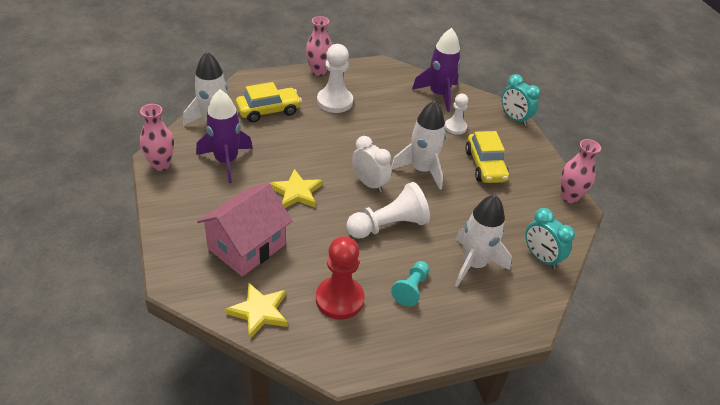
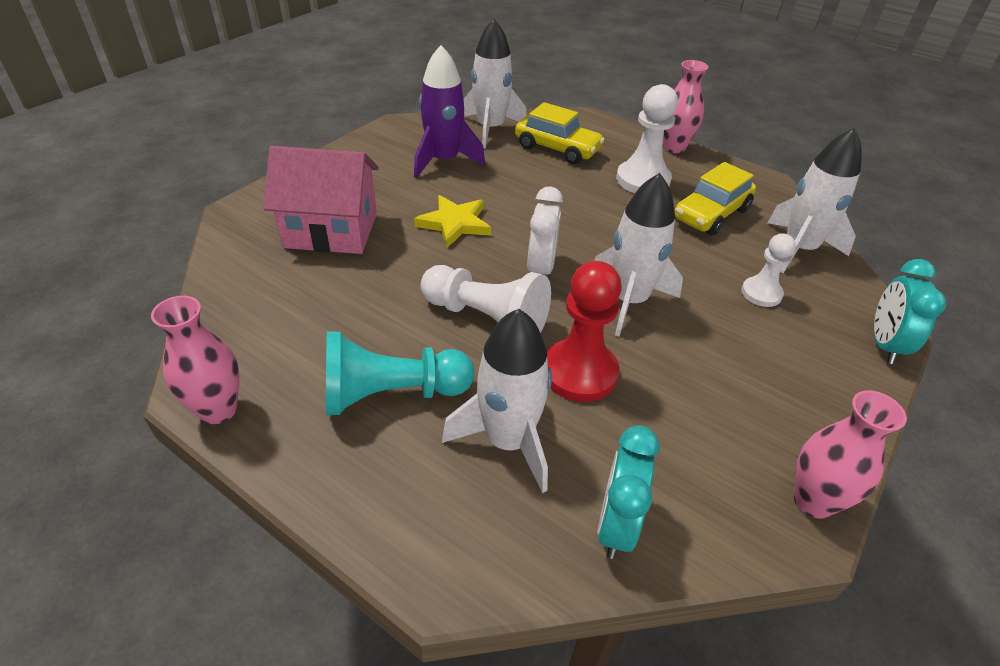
camera: 55 degrees right, 0 degrees up
(161, 164) = (391, 131): pink vase -> pink vase (218, 410)
(259, 312) = (239, 284): yellow star -> none
(339, 299) = (313, 336): red pawn -> red pawn (579, 372)
(411, 289) = (391, 394): turquoise pawn -> turquoise pawn, size x1.66
(438, 94) = (799, 249): purple rocket -> white rocket
(485, 166) = (730, 359): yellow car -> yellow car (711, 214)

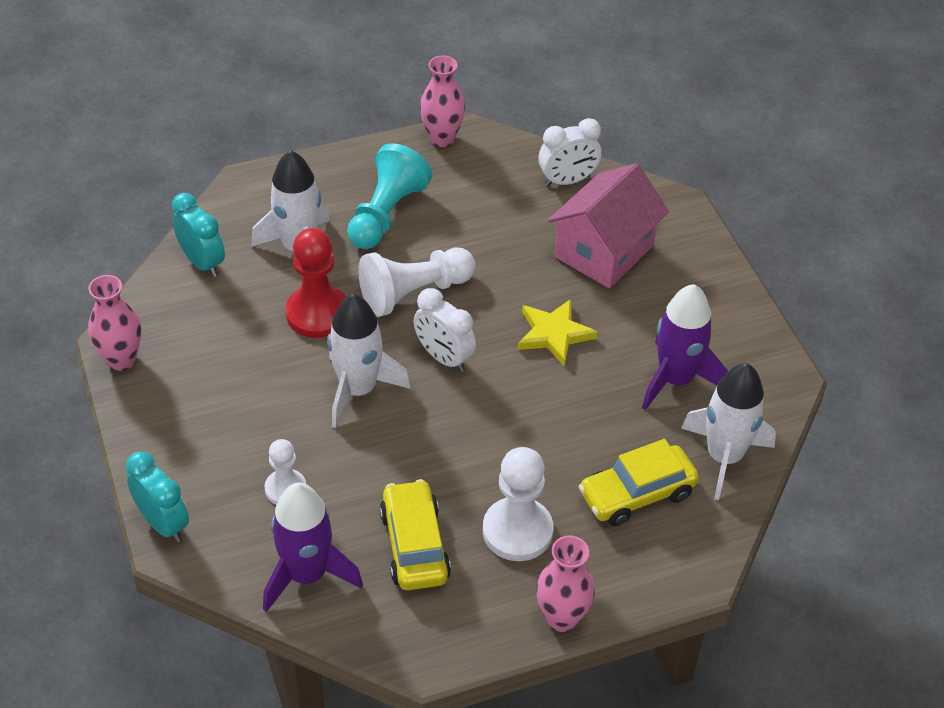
camera: 125 degrees right, 5 degrees up
(241, 283) = (567, 181): none -> white clock
(799, 249) = (307, 574): white rocket -> purple rocket

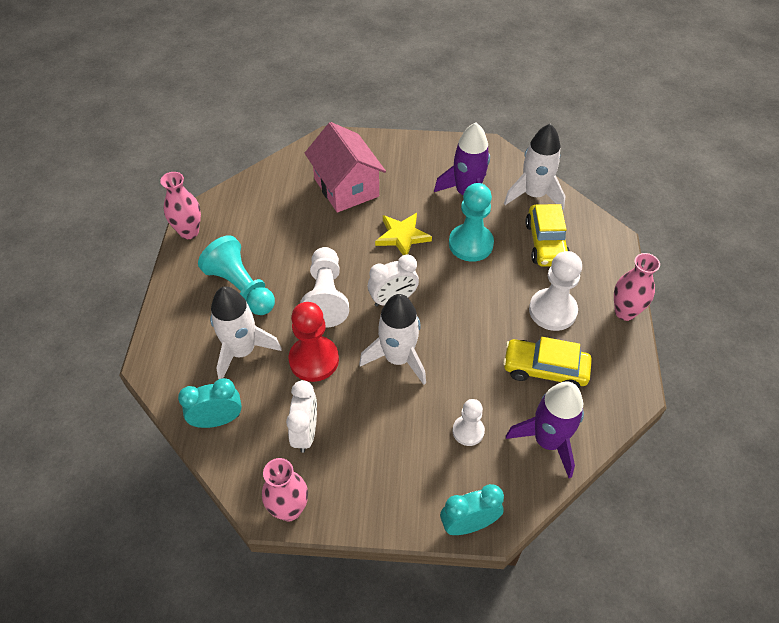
camera: 65 degrees left, 5 degrees up
(567, 181) = (274, 182): white clock -> white clock (305, 433)
(584, 409) = (470, 244): none -> turquoise pawn

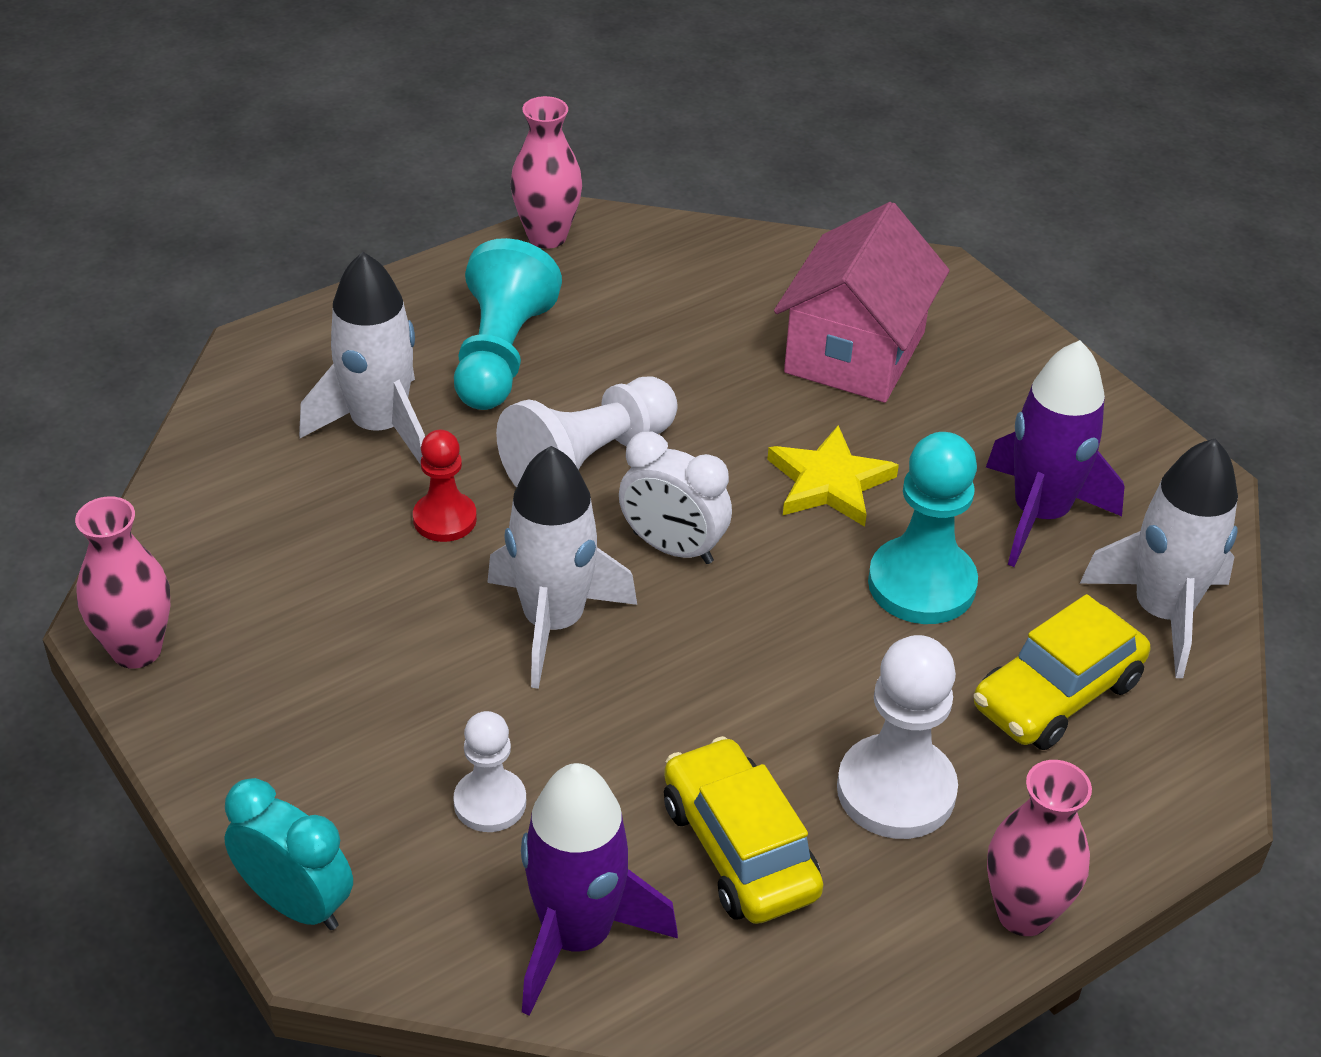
camera: 50 degrees right, 10 degrees down
(217, 420) = (226, 475): turquoise clock -> none
(305, 433) = (294, 589): white clock -> none
(314, 360) = (445, 519): red pawn -> red pawn, size x0.60

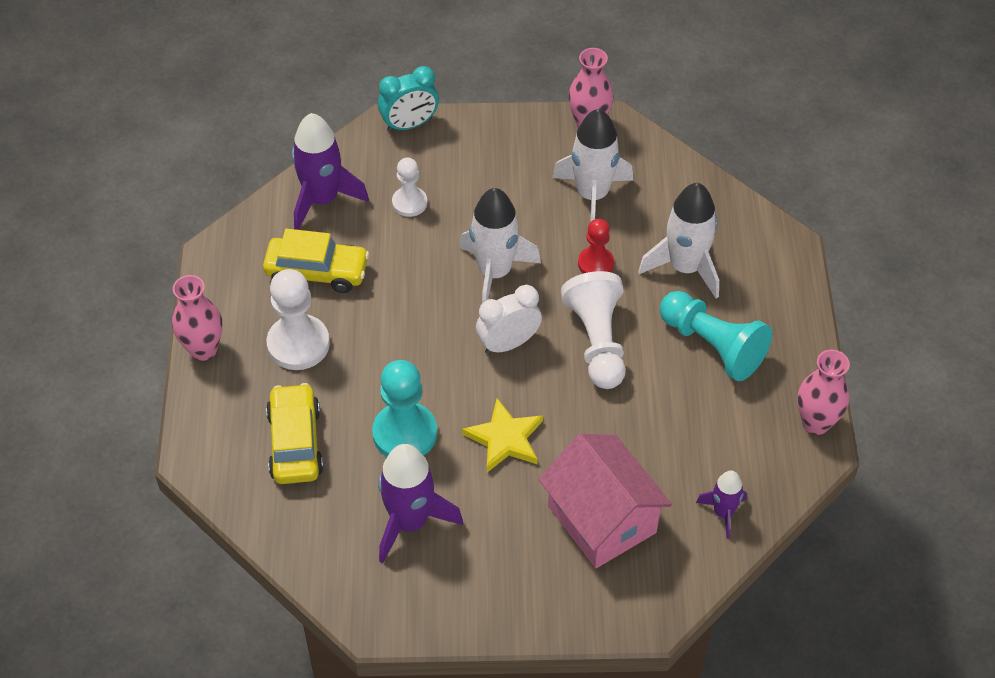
camera: 125 degrees right, 10 degrees up
(745, 264) = (723, 512): none -> purple rocket
(1161, 613) = (304, 527): white rocket -> white rocket (592, 195)

